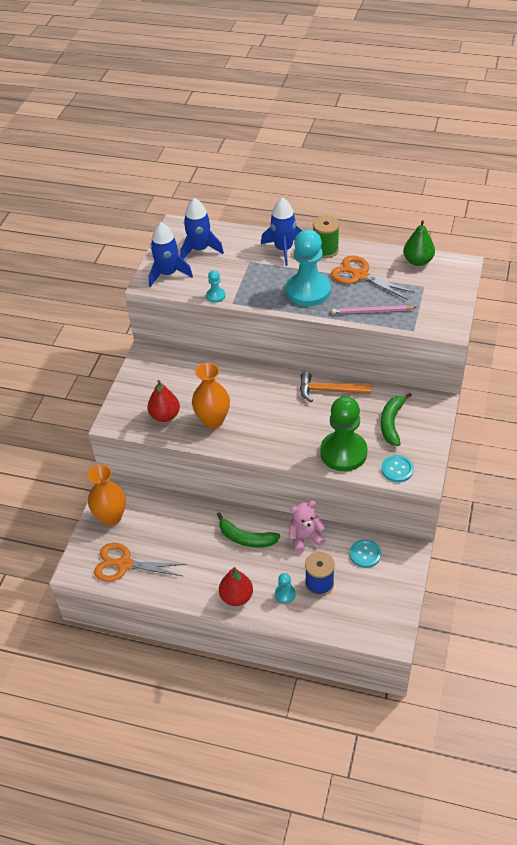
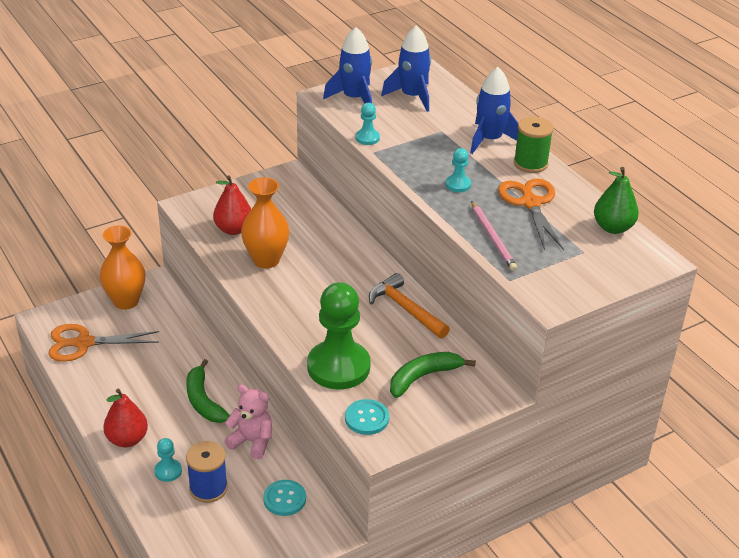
camera: 40 degrees right, 10 degrees down
(124, 564) = (83, 343): orange scissors -> orange scissors turned 60 degrees counterclockwise
(308, 291) = (458, 185): turquoise pawn -> turquoise pawn, size x0.43
(371, 311) = (493, 238): pink pencil -> pink pencil turned 150 degrees counterclockwise

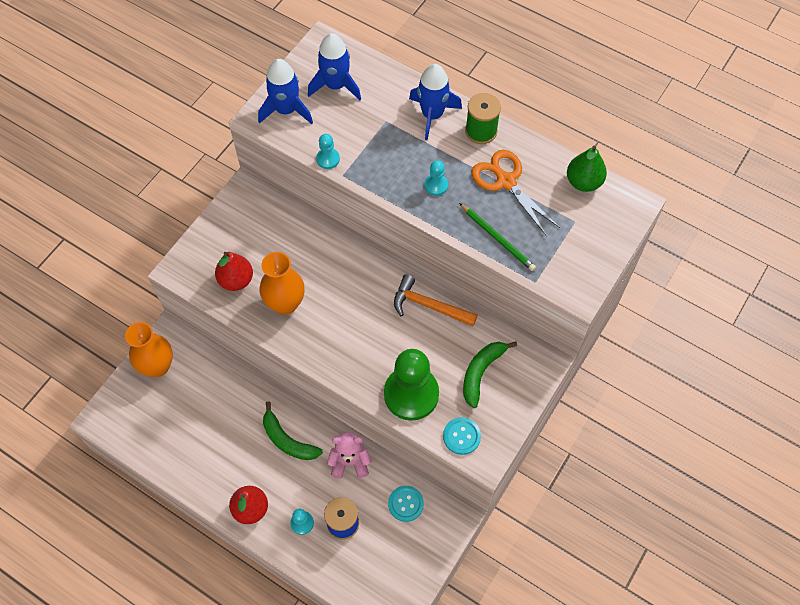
camera: 25 degrees left, 25 degrees up
(83, 343) = (150, 429): orange scissors -> none
(493, 238) = (497, 238): pink pencil -> green pencil

